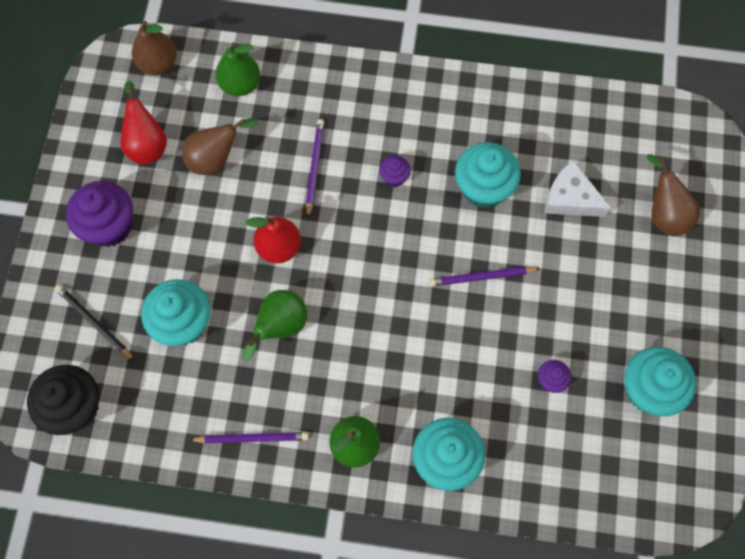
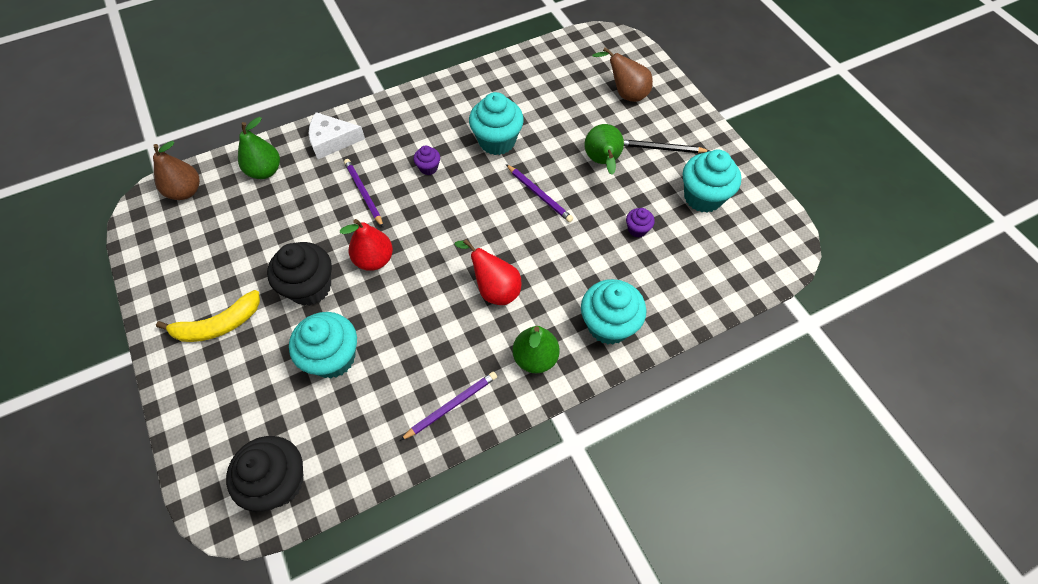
camera: 35 degrees left, 10 degrees down
(94, 323) = (253, 404): black pencil -> black pencil (661, 148)
(109, 226) = (218, 325): purple cupcake -> yellow banana
(147, 144) = (213, 250): red pear -> red pear (494, 289)
(206, 239) = (310, 287): none -> black cupcake
(216, 159) = (280, 229): brown pear -> none
(280, 327) = (415, 313): green pear -> green pear (602, 162)
(481, 277) = (539, 194): purple pencil -> purple pencil turned 90 degrees counterclockwise
(570, 198) = (560, 116): white cheese -> white cheese (332, 141)

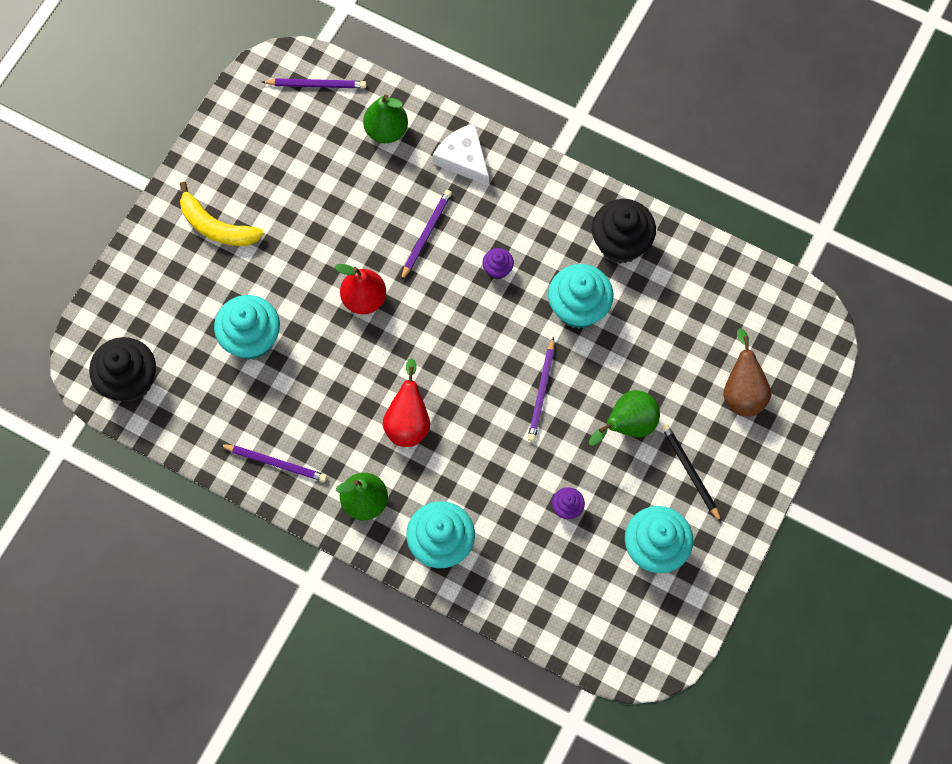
camera: 55 degrees right, 10 degrees up
(185, 191) = (316, 84): brown pear -> purple pencil
(310, 287) = (300, 268): black cupcake -> black cupcake (620, 243)

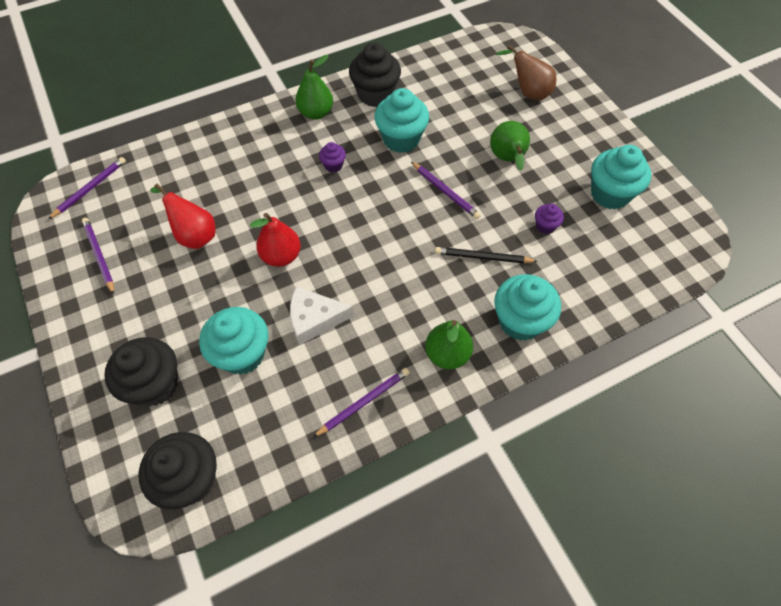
camera: 55 degrees left, 10 degrees down
(181, 294) = (155, 384): none -> black cupcake
(216, 226) = (125, 321): yellow banana -> none
(386, 130) = (169, 168): green pear -> green pear (316, 113)
(408, 422) = (403, 285): red pear -> red pear (194, 235)
(426, 234) = (269, 190): purple pencil -> purple pencil (99, 256)
(463, 159) = (236, 139): white cheese -> white cheese (314, 319)
(690, 472) = (566, 146): black pencil -> black pencil (483, 257)

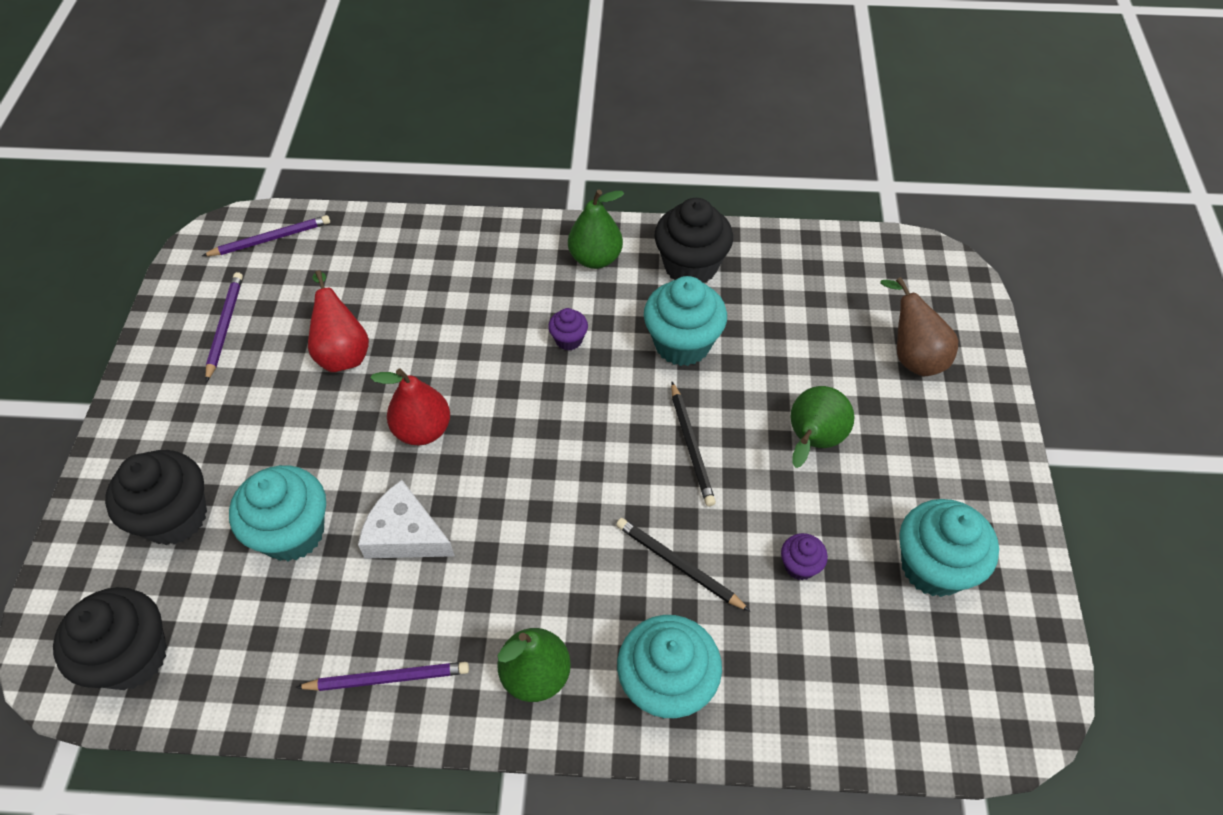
camera: 30 degrees right, 5 degrees down
(445, 191) = (691, 446): purple pencil -> black pencil

